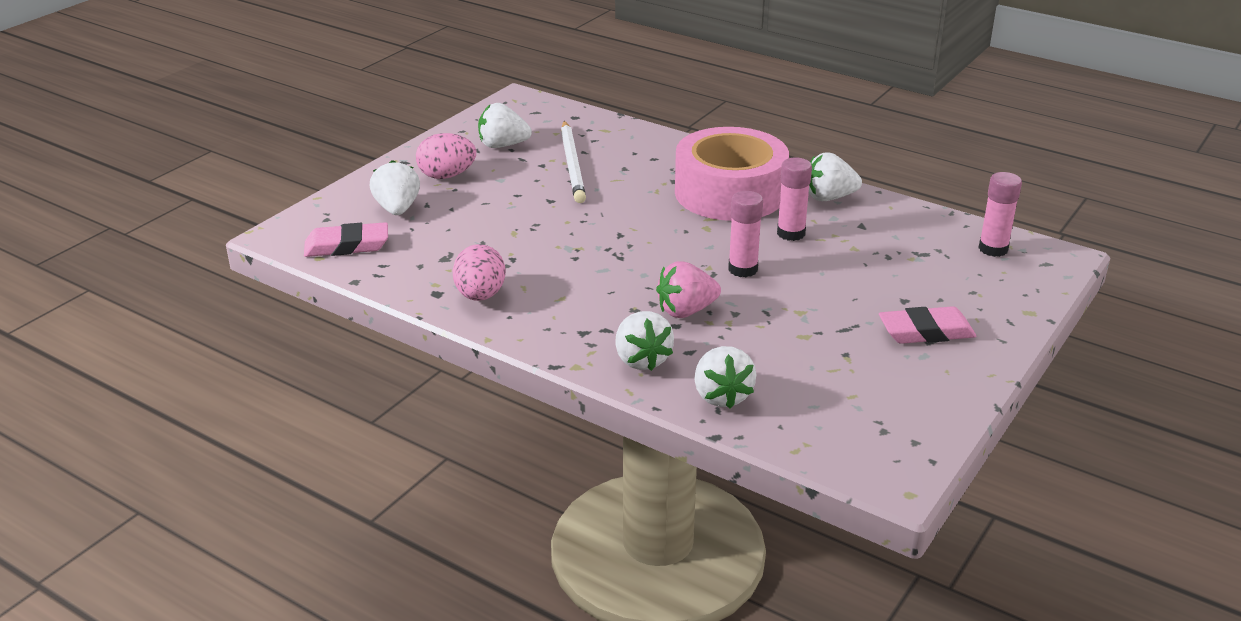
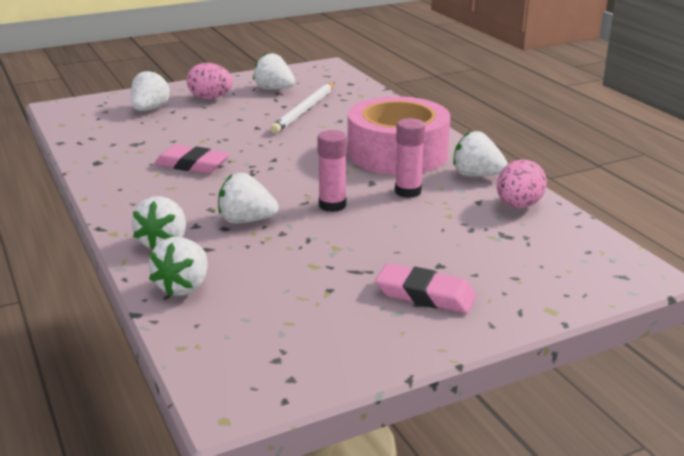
camera: 30 degrees right, 5 degrees down
(347, 246) = (87, 122): pink eraser -> pink eraser (192, 165)
(480, 295) = (121, 171): pink egg -> pink egg (518, 206)
(686, 311) = (246, 221): pink strawberry -> white strawberry
(993, 249) = (581, 250): pink glue stick -> none

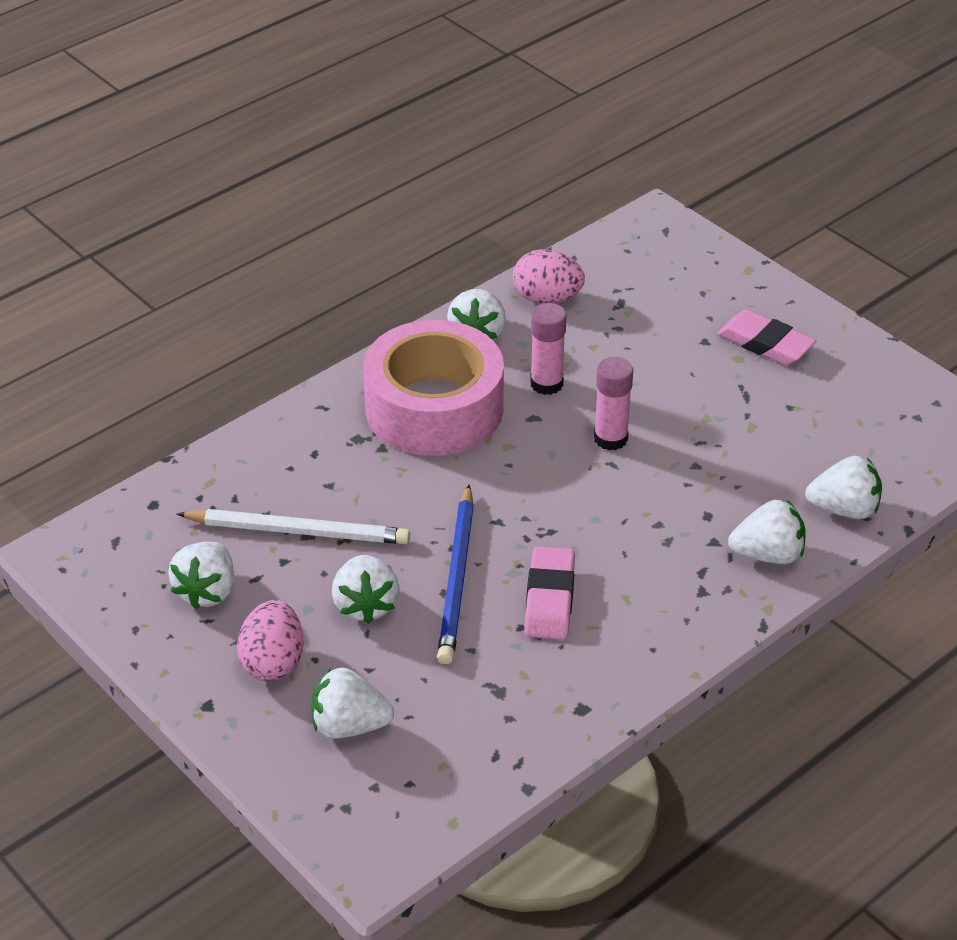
camera: 105 degrees left, 15 degrees up
(232, 143) = (457, 578): none -> blue pencil
(246, 221) = (682, 501): white strawberry -> white strawberry (366, 605)
(425, 295) = (765, 343): pink eraser -> pink eraser turned 60 degrees counterclockwise

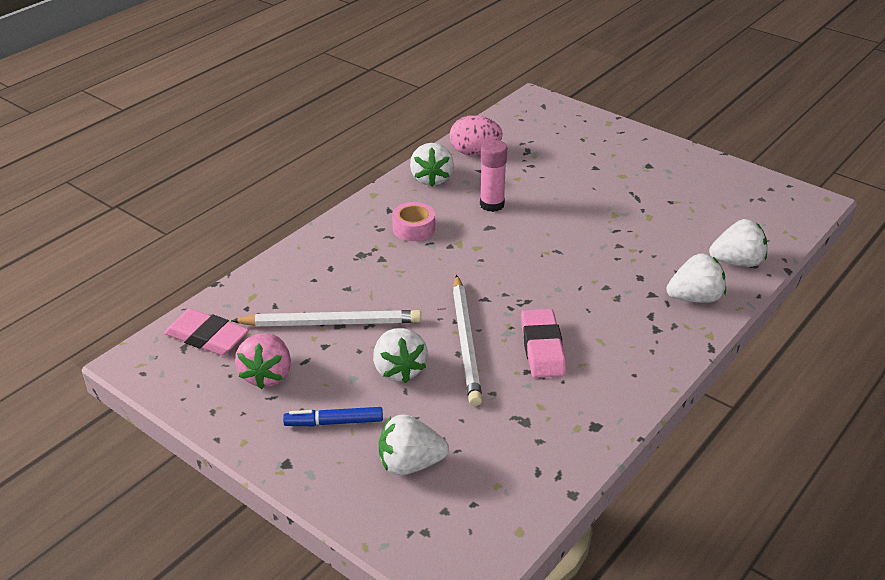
camera: 10 degrees left, 5 degrees down
(207, 591) = (267, 375): white strawberry -> pink strawberry
(273, 662) = (334, 422): pink egg -> blue marker
(434, 408) = (413, 228): pink tape -> pink tape, size x0.41
(457, 578) = (466, 342): blue pencil -> white pencil
(610, 438) = (550, 234): pink glue stick -> none
(765, 343) = (638, 165): pink eraser -> pink eraser (207, 337)

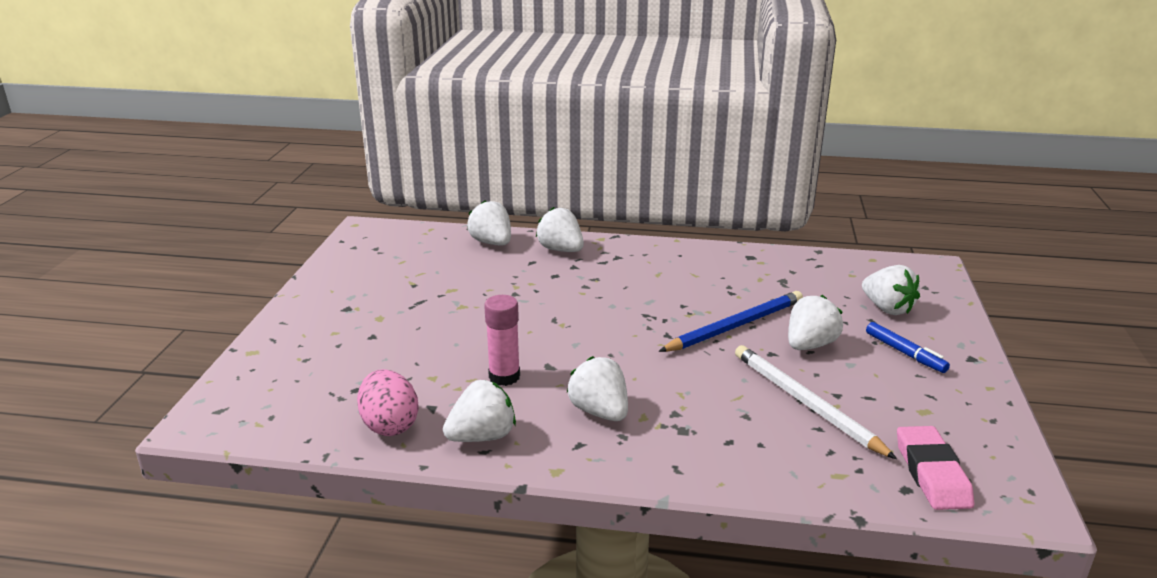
camera: 120 degrees left, 10 degrees down
(267, 375) = (915, 409): pink strawberry -> none
(413, 228) = (599, 412): pink tape -> white strawberry
(466, 342) = (735, 326): white pencil -> blue pencil
(542, 348) = (697, 293): pink eraser -> none

